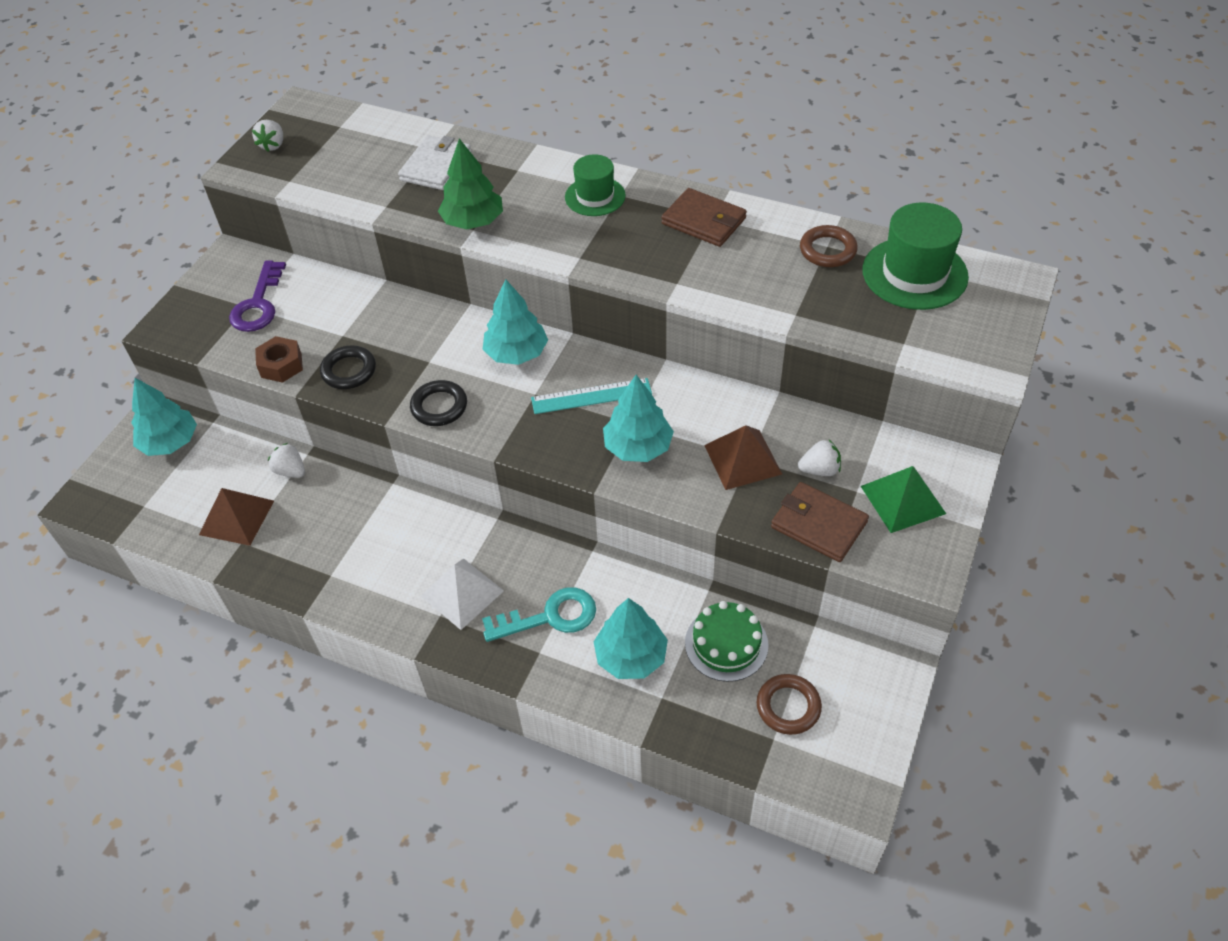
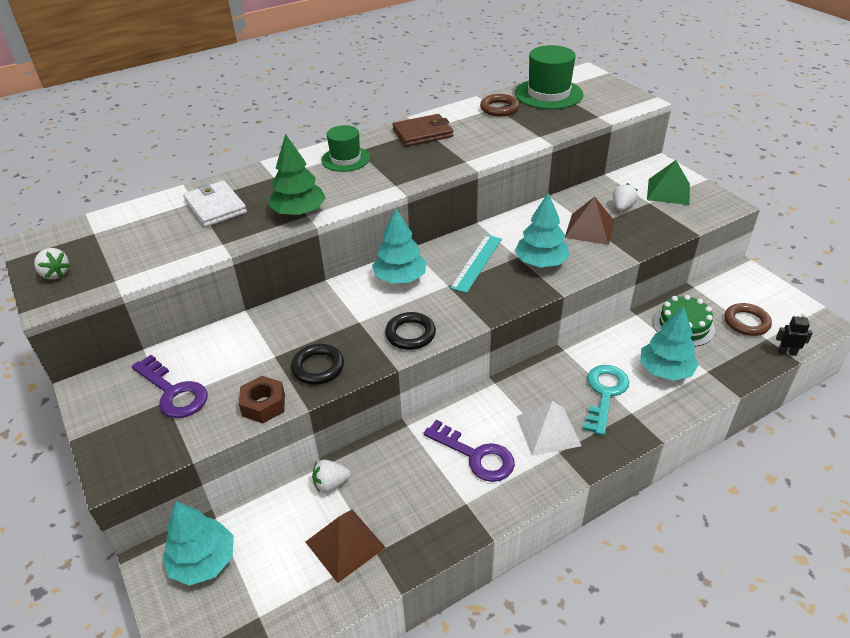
camera: 55 degrees left, 10 degrees down
(390, 553) = (476, 455): none -> purple key
(763, 769) = (787, 352): none -> black robot
(818, 524) = (664, 224): brown wallet -> none

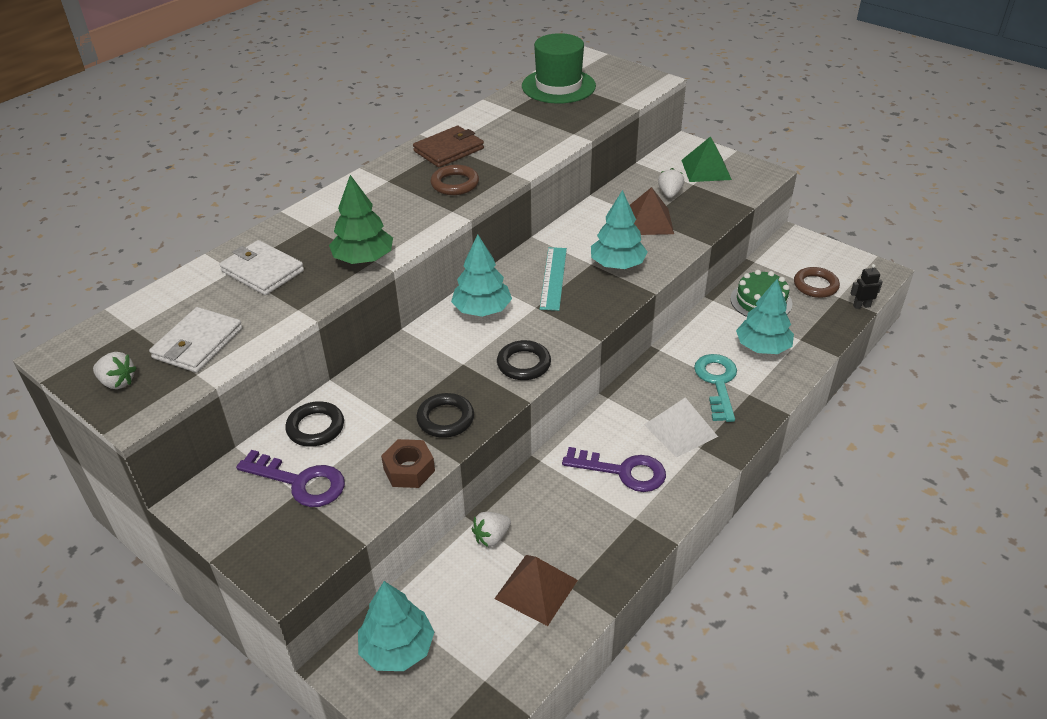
camera: 20 degrees left, 0 degrees up
(131, 255) = (198, 343): none -> white wallet
(211, 348) = (315, 427): none -> black ring
(345, 159) = (380, 192): green hat -> none
(499, 108) = (515, 110): brown ring -> brown ring (455, 184)

